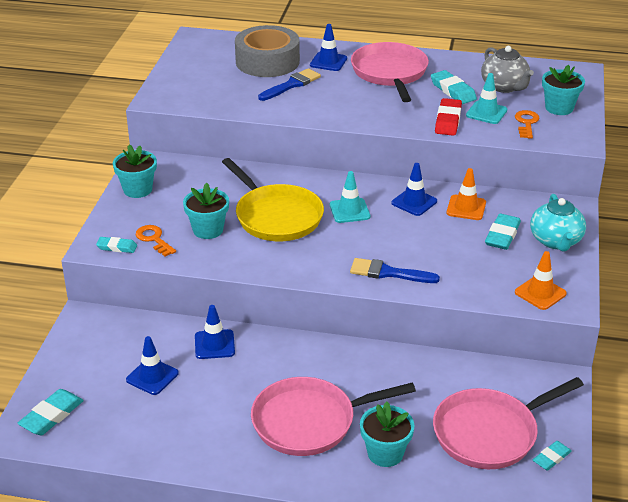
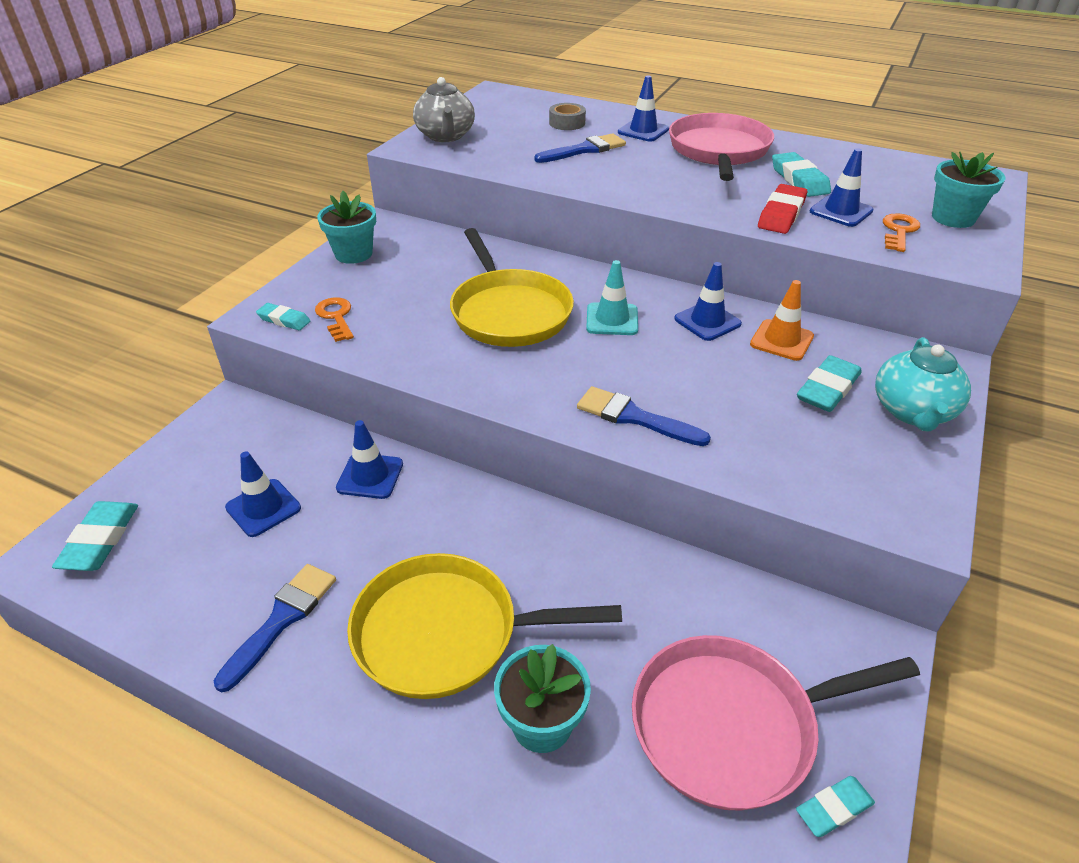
camera: 15 degrees right, 5 degrees up
(51, 415) = (100, 540): turquoise eraser -> turquoise eraser turned 45 degrees counterclockwise
(204, 435) = (282, 619): none -> blue brush
(208, 230) = (411, 316): turquoise flower pot -> none
(267, 61) = (567, 123): grey tape -> grey tape, size x0.45
(309, 422) = (446, 633): pink pan -> yellow pan
(486, 113) = (841, 211): turquoise traffic cone -> blue traffic cone
(504, 87) = (875, 183): grey teapot -> grey teapot (445, 136)
(540, 293) = (871, 494): orange traffic cone -> none

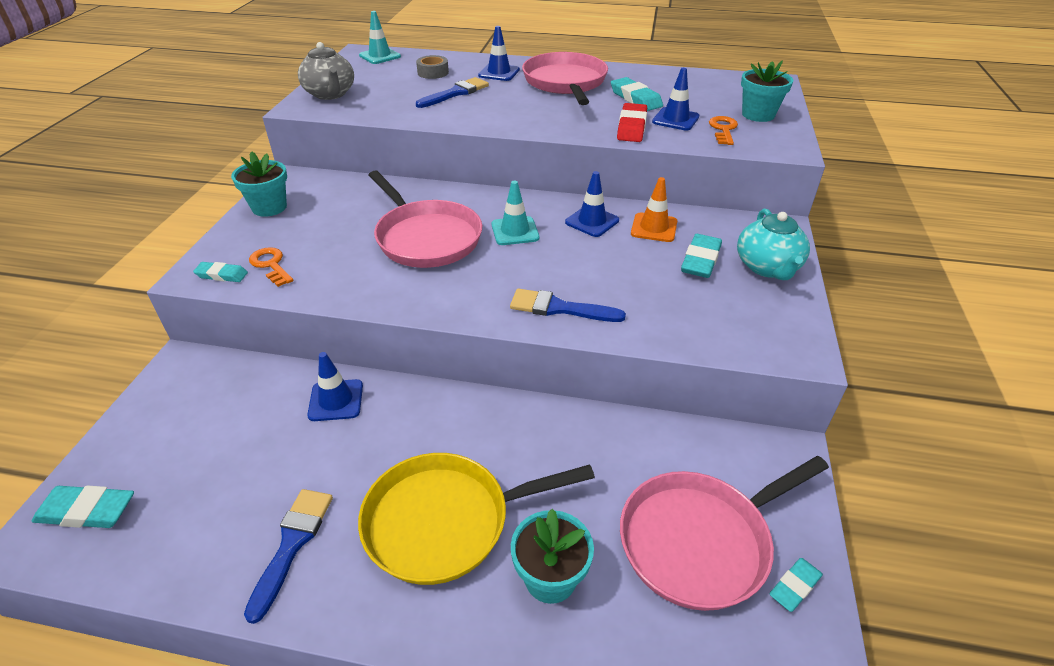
camera: 15 degrees left, 0 degrees up
(100, 540) = (87, 511): turquoise eraser -> turquoise eraser turned 75 degrees counterclockwise
(263, 508) = (243, 448): blue traffic cone -> none
(509, 312) = (426, 238): yellow pan -> pink pan
(514, 98) = (380, 56): none -> turquoise traffic cone

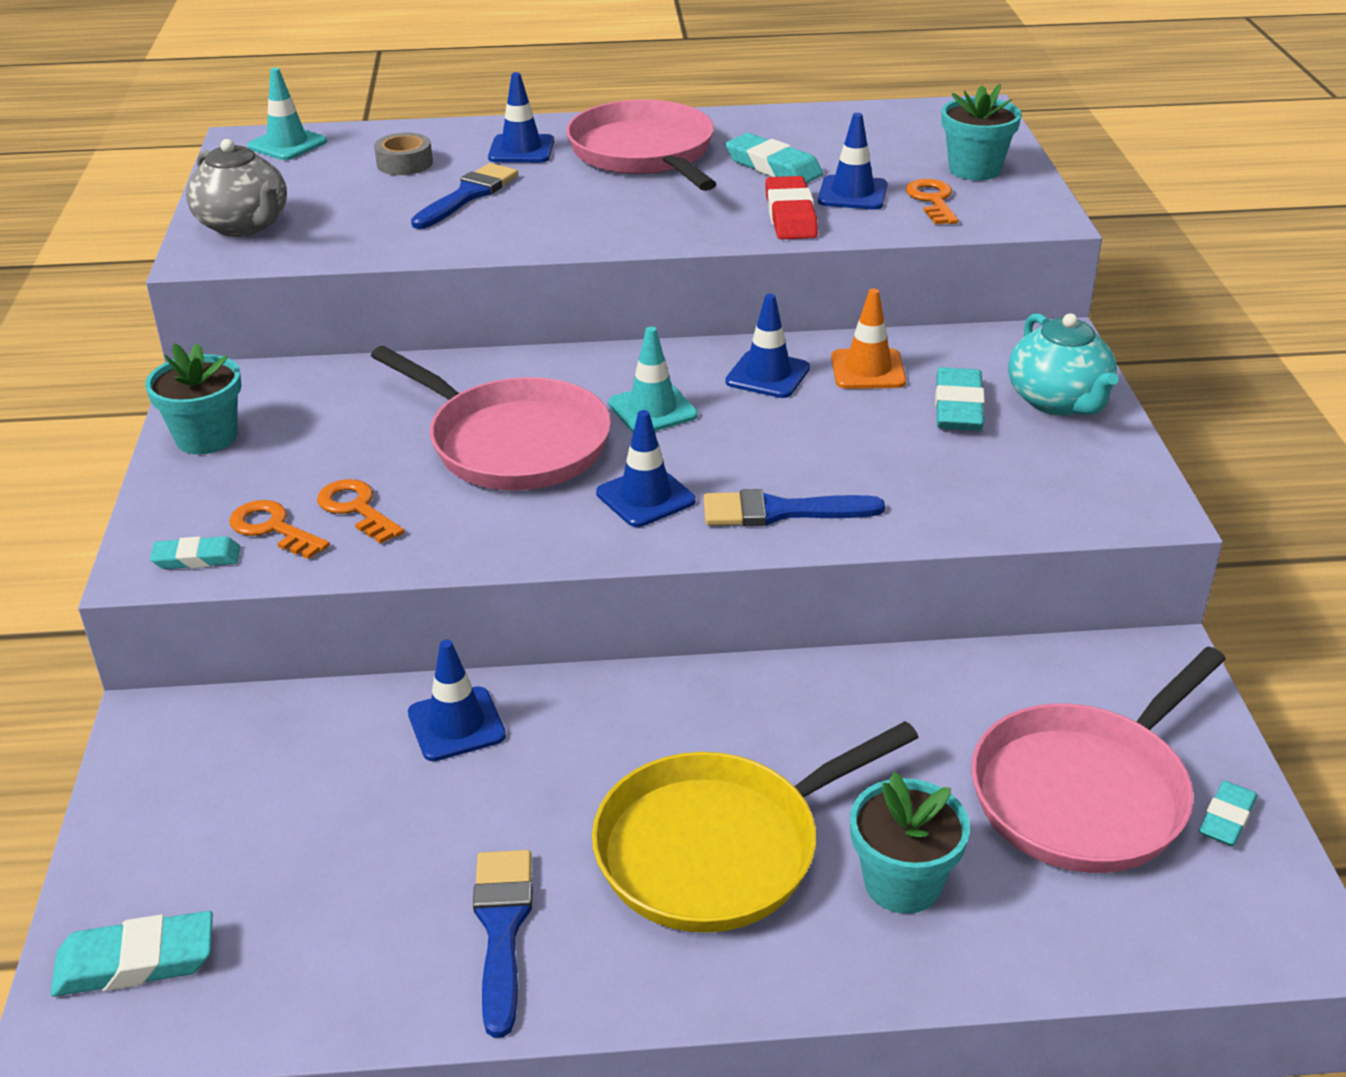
camera: 15 degrees left, 5 degrees down
(321, 262) = (357, 509): none -> orange key
(484, 284) = (645, 497): none -> blue traffic cone

